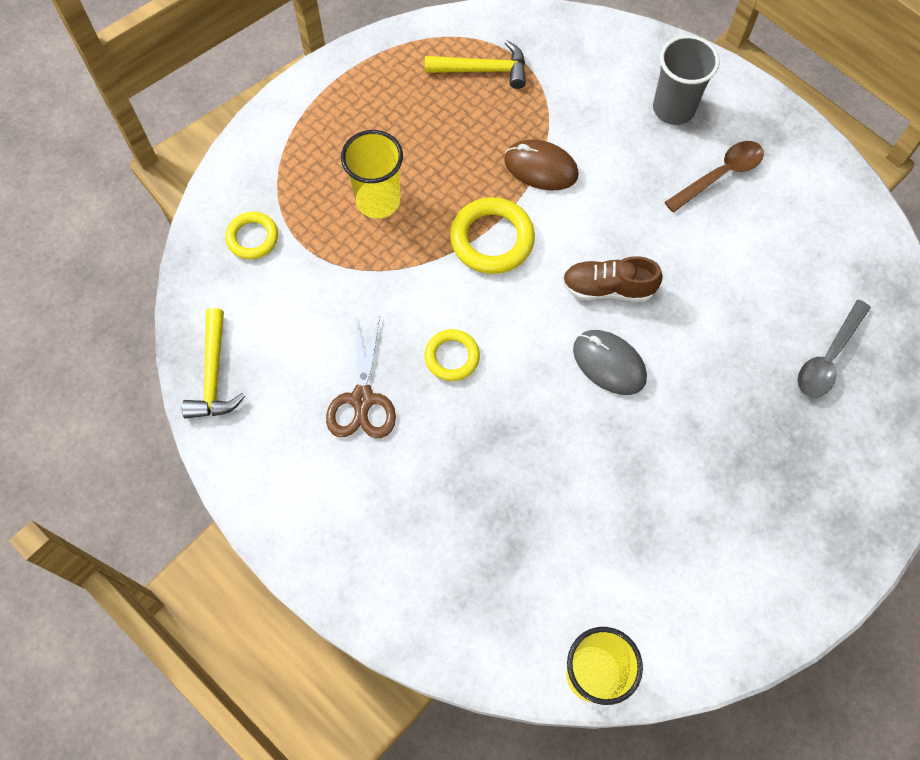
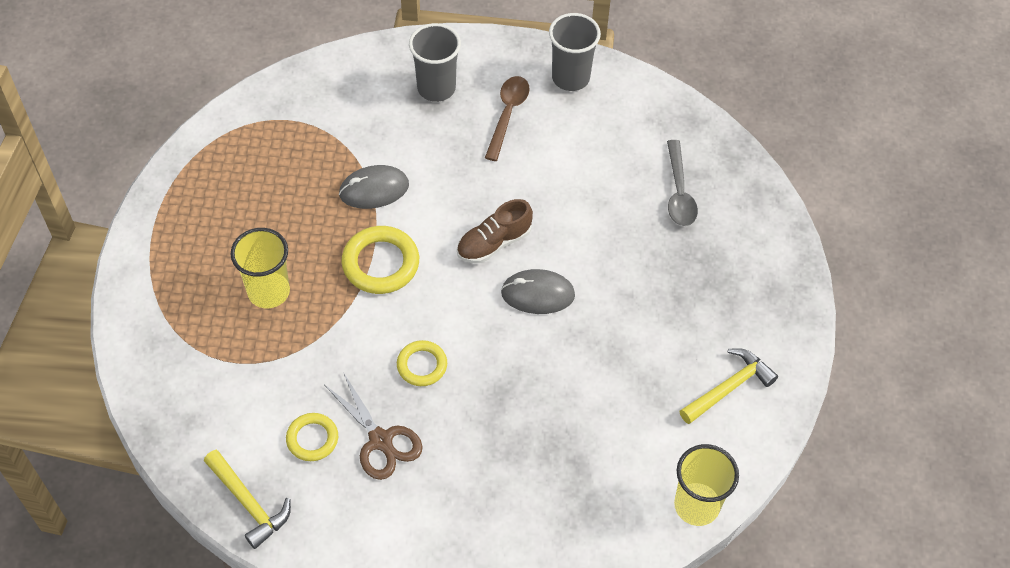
camera: 40 degrees left, 10 degrees down
(252, 238) = (190, 383): yellow ring -> yellow ring (312, 439)
(482, 70) = (268, 145): yellow hammer -> yellow hammer (728, 387)
(541, 168) = (374, 189): brown mouse -> grey mouse
(811, 177) = (570, 77): none -> grey cup

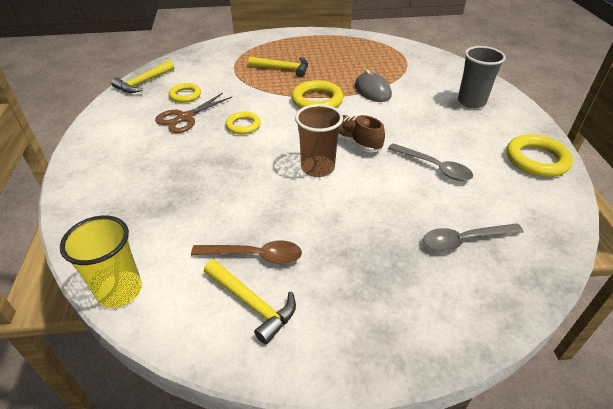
camera: 80 degrees right, 15 degrees down
(269, 291) = (283, 69): yellow cup -> yellow hammer
(508, 114) = (474, 134): brown spoon -> brown spoon (255, 256)
(537, 294) = (317, 168): grey mouse -> brown cup
(563, 177) = (435, 167): none -> grey spoon
(570, 77) = (536, 159): grey cup -> yellow ring

